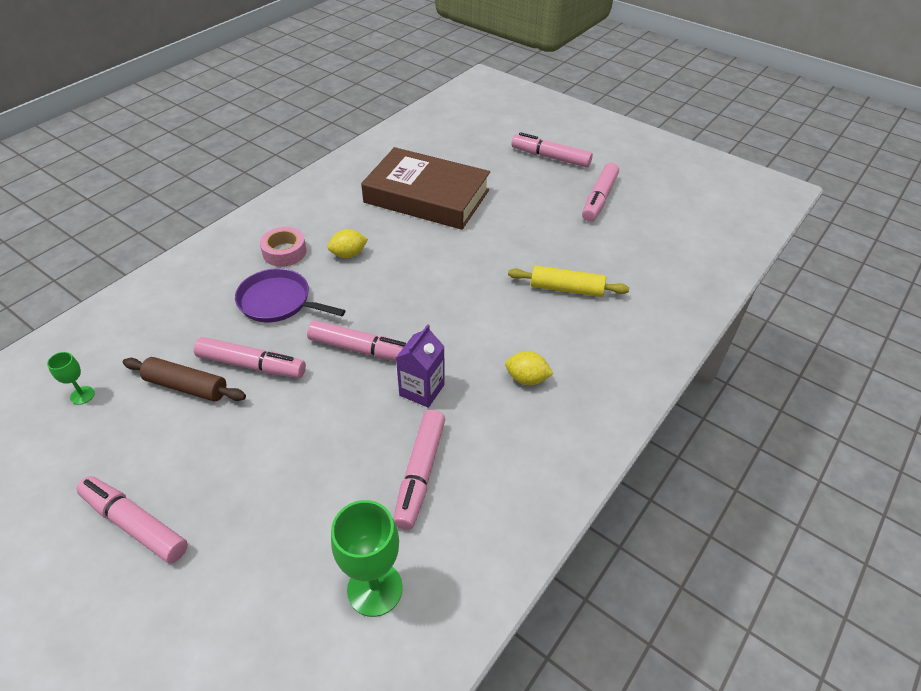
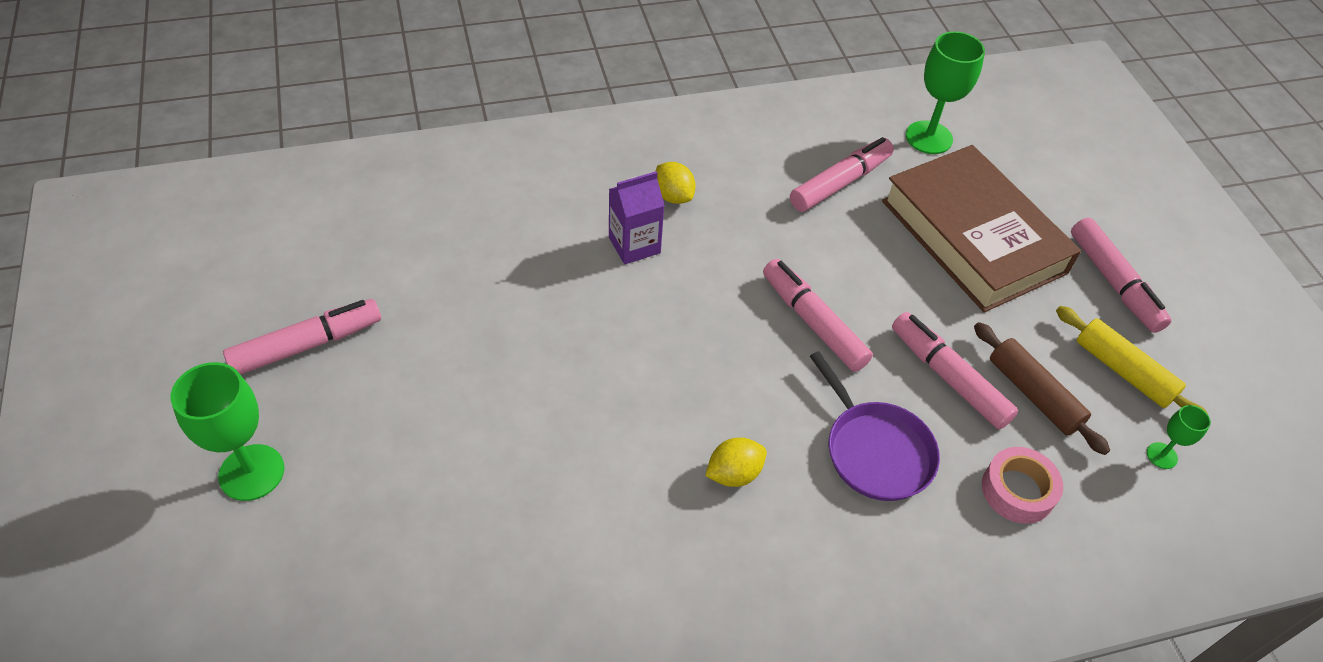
camera: 145 degrees left, 5 degrees up
(284, 252) = (822, 540): pink tape -> pink tape (1017, 490)
(348, 254) = (734, 473): yellow lemon -> yellow lemon turned 45 degrees counterclockwise
(422, 390) = (782, 245): purple carton -> purple carton (634, 245)
(426, 196) = (528, 518): brown book -> brown book (973, 236)
(550, 157) = (251, 472): pink marker -> green goblet
(566, 289) = (523, 253): yellow rolling pin -> yellow rolling pin (1123, 371)

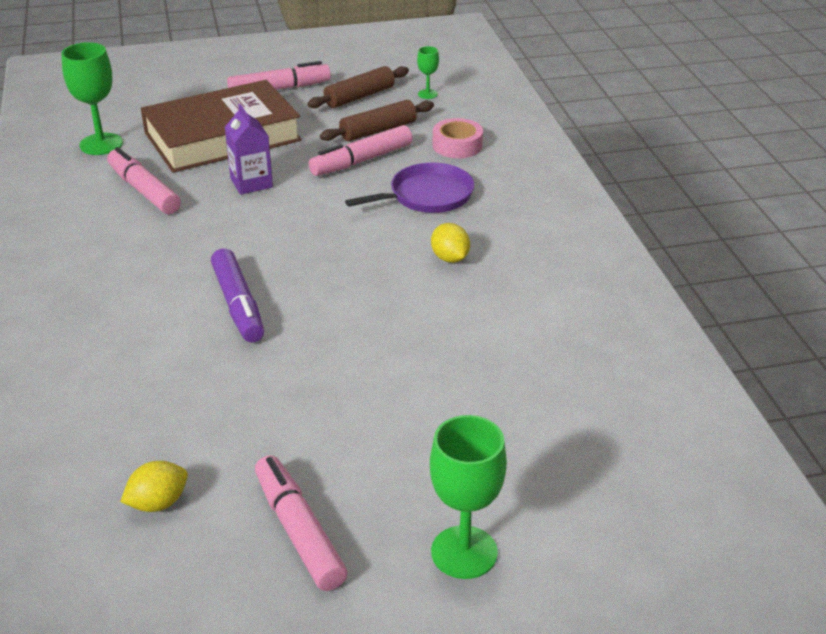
camera: 85 degrees left, 15 degrees down
(634, 245) = (195, 305): purple carton -> purple carton (251, 183)
(635, 278) = (238, 305): none -> purple marker
(673, 196) = (135, 281): yellow lemon -> yellow lemon (158, 503)
(813, 322) = (302, 214): pink marker -> none
(1123, 371) = (359, 97): yellow rolling pin -> brown rolling pin

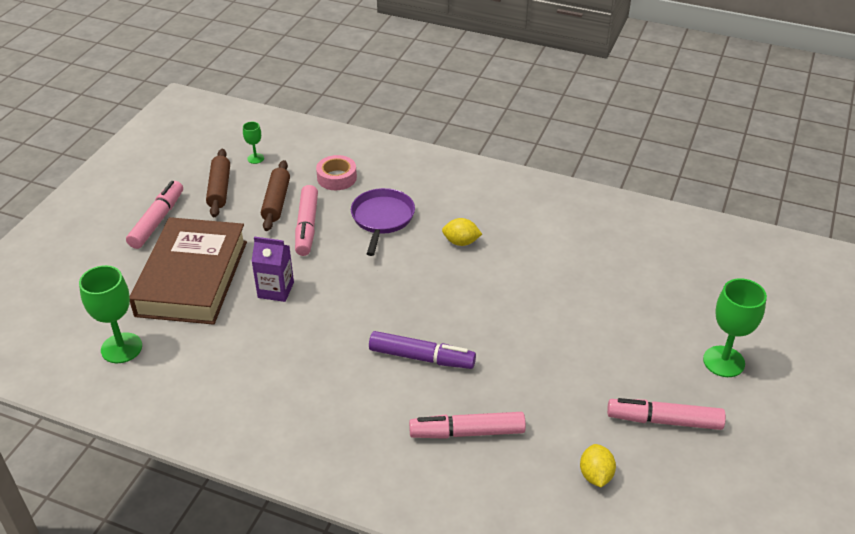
camera: 55 degrees left, 5 degrees up
(144, 190) = (222, 349): pink marker -> pink marker (467, 432)

